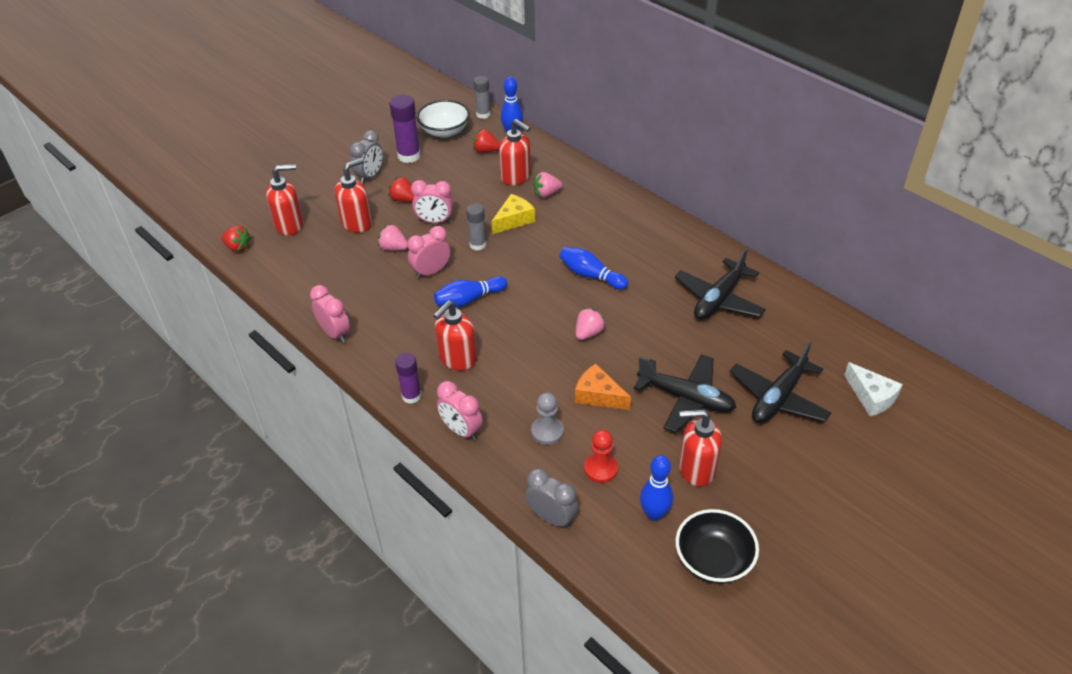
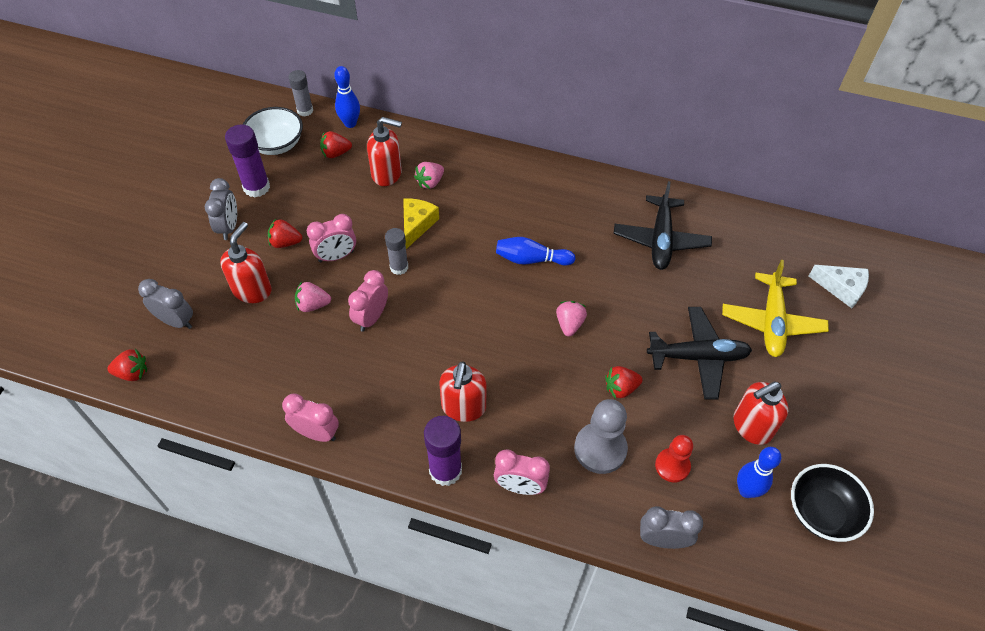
camera: 30 degrees left, 10 degrees up
(290, 225) = (176, 321): red soap dispenser -> grey clock
(411, 396) = (445, 470): purple glue stick -> purple glue stick, size x1.52
(469, 299) = (431, 334): blue bowling pin -> none
(547, 431) = (600, 449): grey pawn -> grey pawn, size x1.53
(598, 395) = (621, 388): orange cheese -> red strawberry
(778, 397) = (771, 321): black plane -> yellow plane

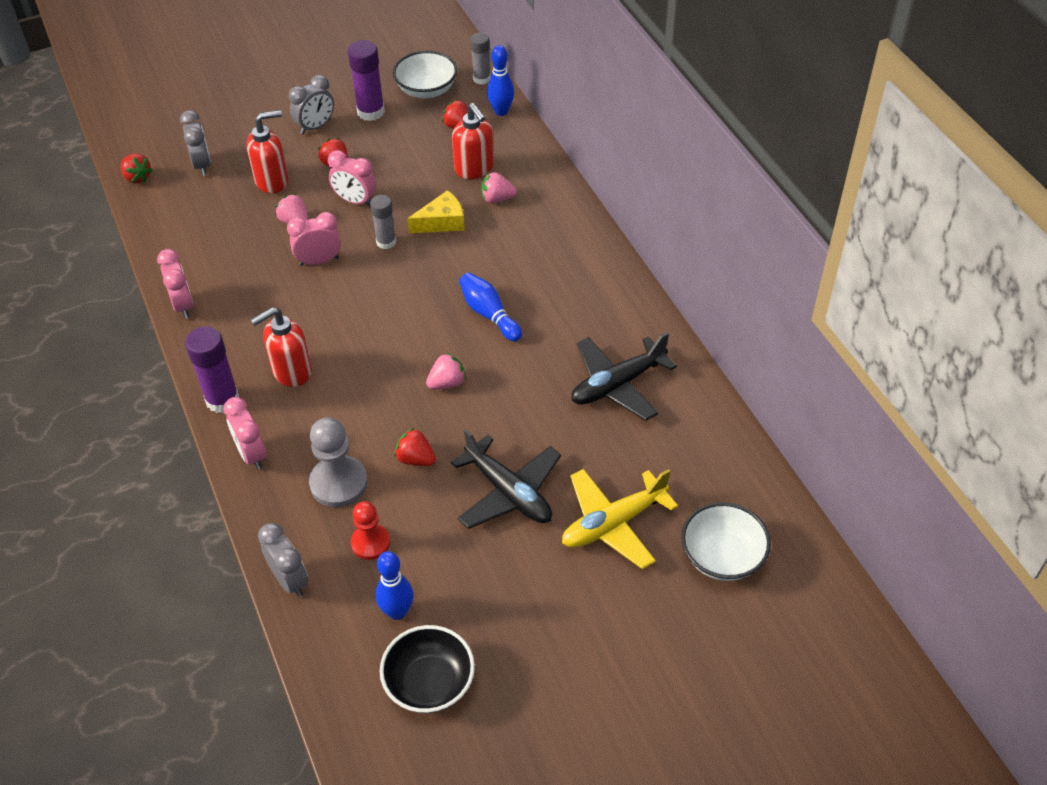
camera: 50 degrees right, 5 degrees down
(751, 426) = (472, 576): red soap dispenser -> none
(841, 288) = (722, 556): white cheese -> white bowl

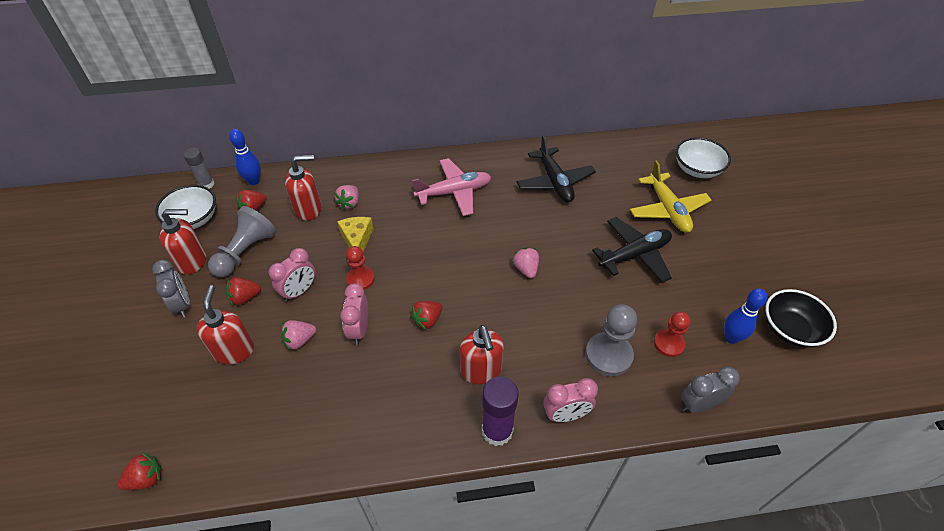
camera: 75 degrees left, 0 degrees up
(183, 305) = (364, 452): pink clock -> none
(202, 165) = (170, 409): grey clock -> none
(371, 112) = (192, 261): purple glue stick -> red soap dispenser
(386, 242) = (360, 279): grey glue stick -> red pawn
(395, 143) = (245, 252): none -> grey pawn
(415, 459) = (594, 301): red strawberry -> red strawberry (427, 320)
(489, 314) = (467, 232): blue bowling pin -> none
(553, 286) = (454, 192): none -> pink plane

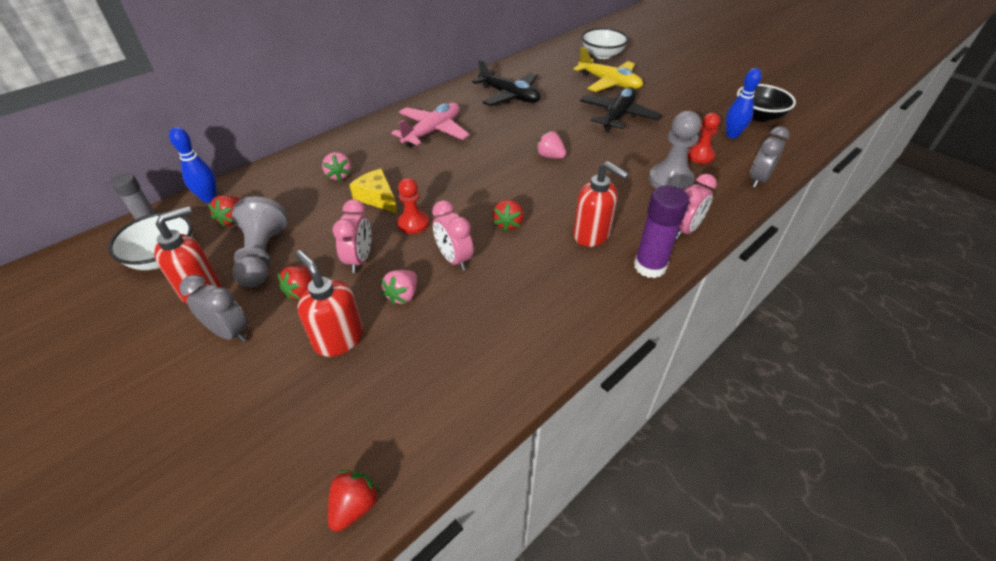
camera: 35 degrees left, 5 degrees down
(308, 209) = (299, 196): red soap dispenser -> none

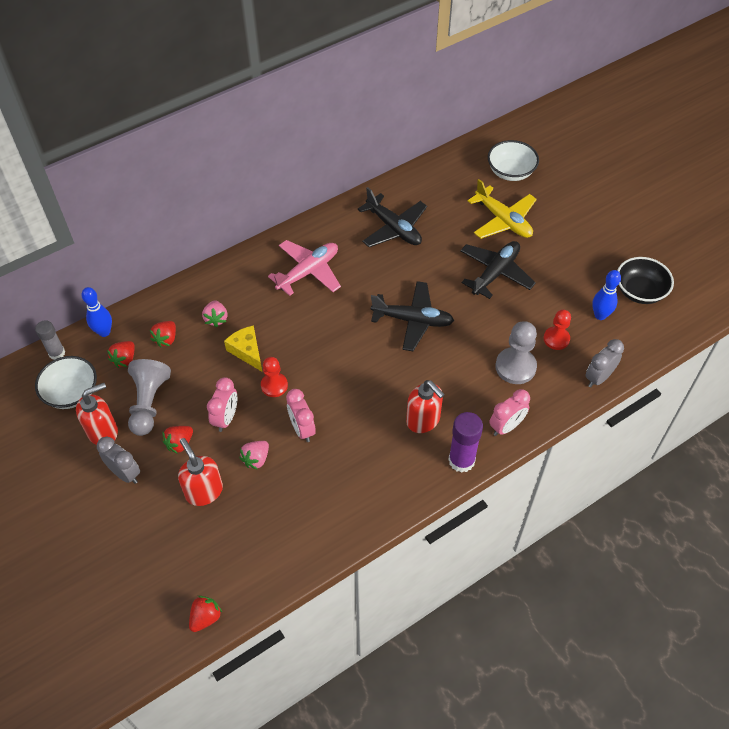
camera: 10 degrees right, 10 degrees up
(508, 224) = (355, 397): red strawberry -> red strawberry (166, 339)
(550, 156) = (412, 320): pink strawberry -> black plane

